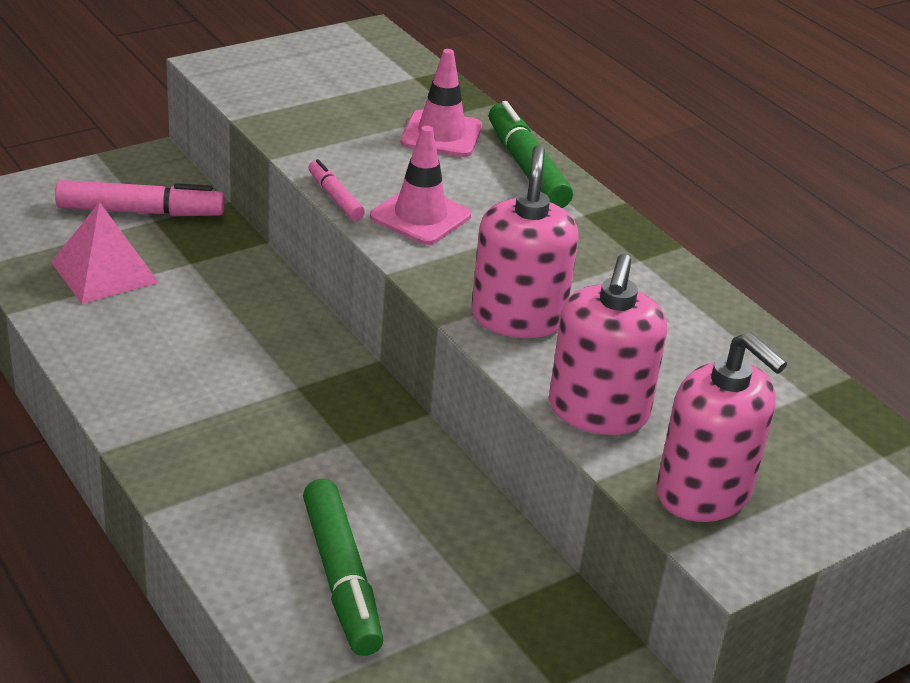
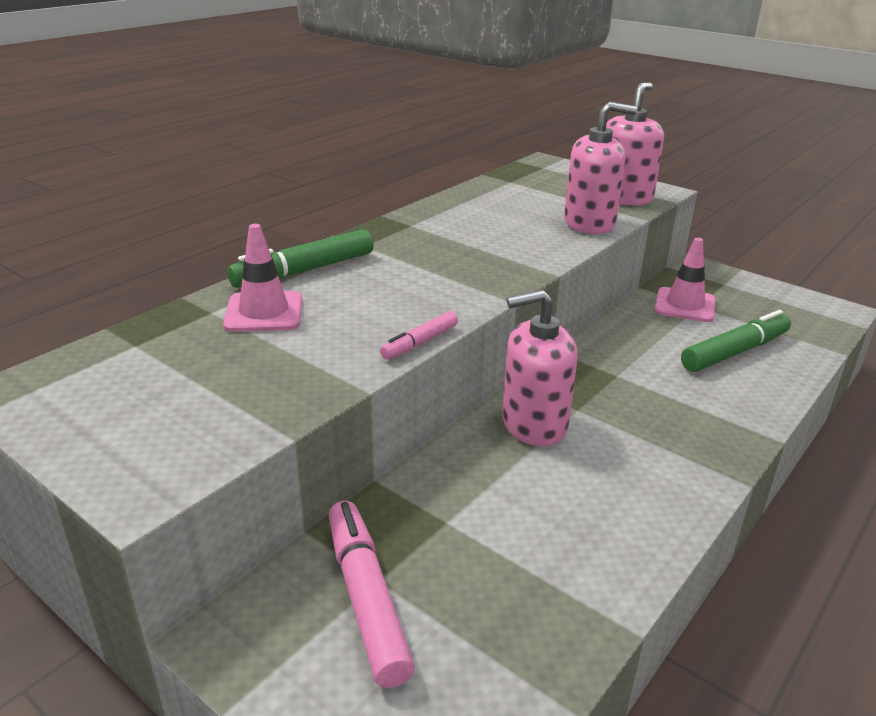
camera: 105 degrees left, 5 degrees down
(104, 272) = (509, 582): pink pyramid -> none
(420, 216) = (419, 301): pink traffic cone -> pink traffic cone (684, 305)
(518, 317) = (521, 252): pink soap dispenser -> pink soap dispenser (534, 424)

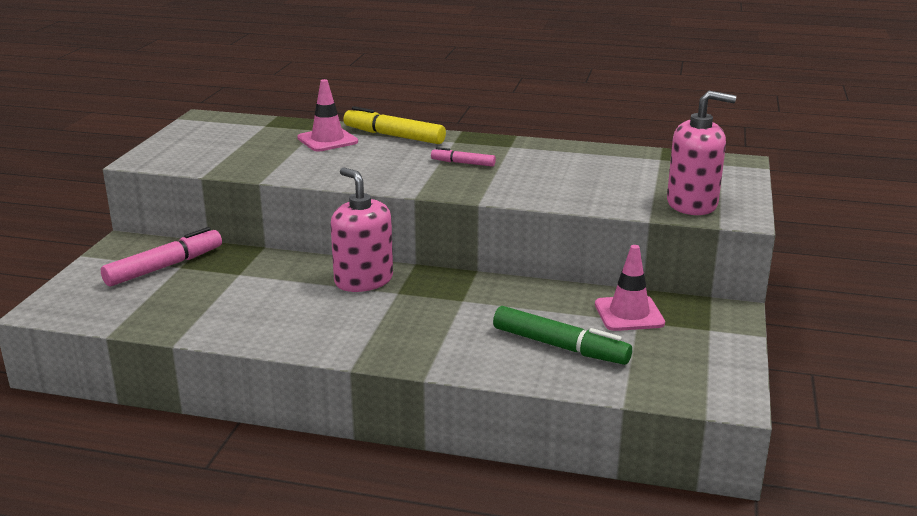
camera: 65 degrees right, 5 degrees down
(304, 271) = (394, 136): green marker -> yellow marker
(420, 342) = (328, 182): pink marker -> pink marker (463, 163)
(589, 223) = (602, 199): pink soap dispenser -> none

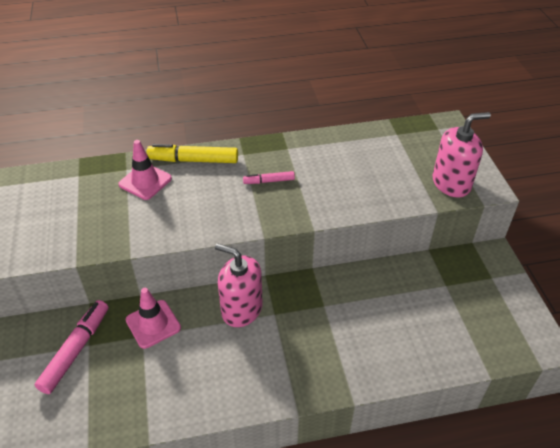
camera: 25 degrees left, 20 degrees up
(560, 346) = (417, 332): green marker -> none
(629, 314) = (437, 280): pink traffic cone -> pink traffic cone (153, 324)

